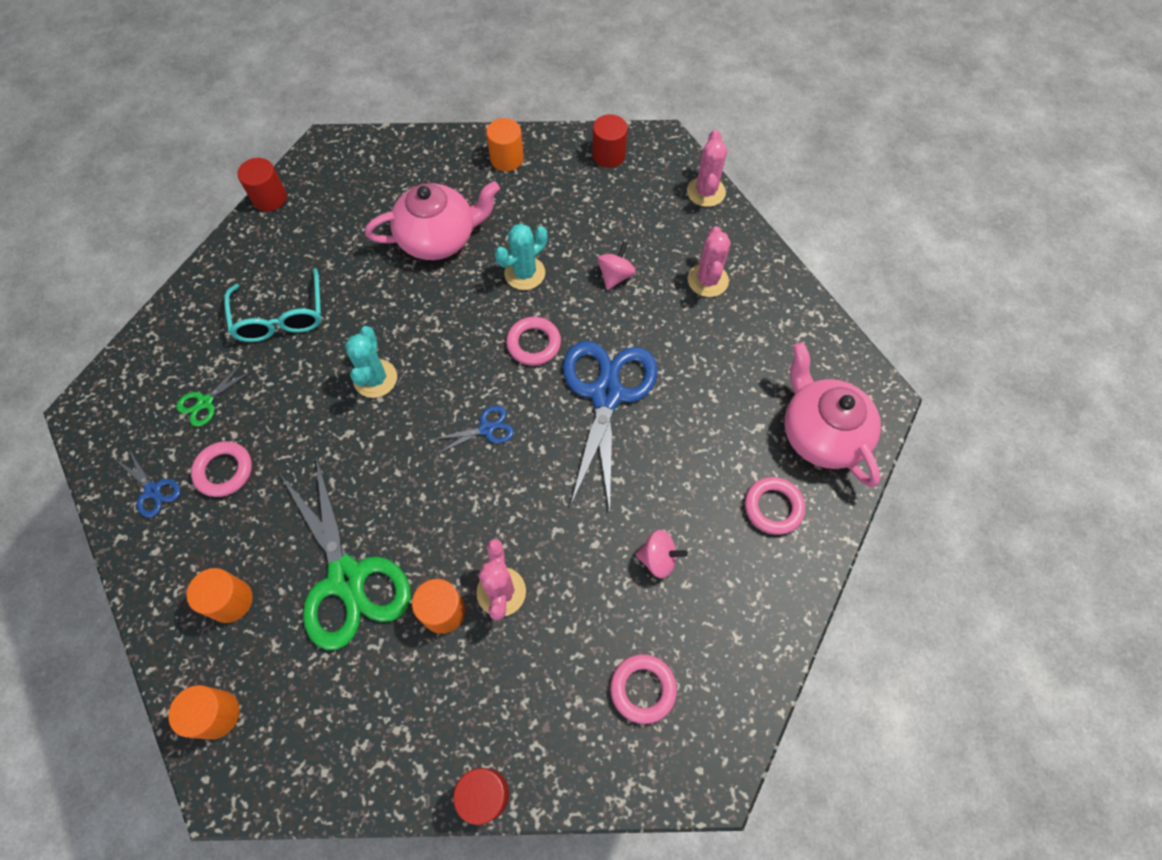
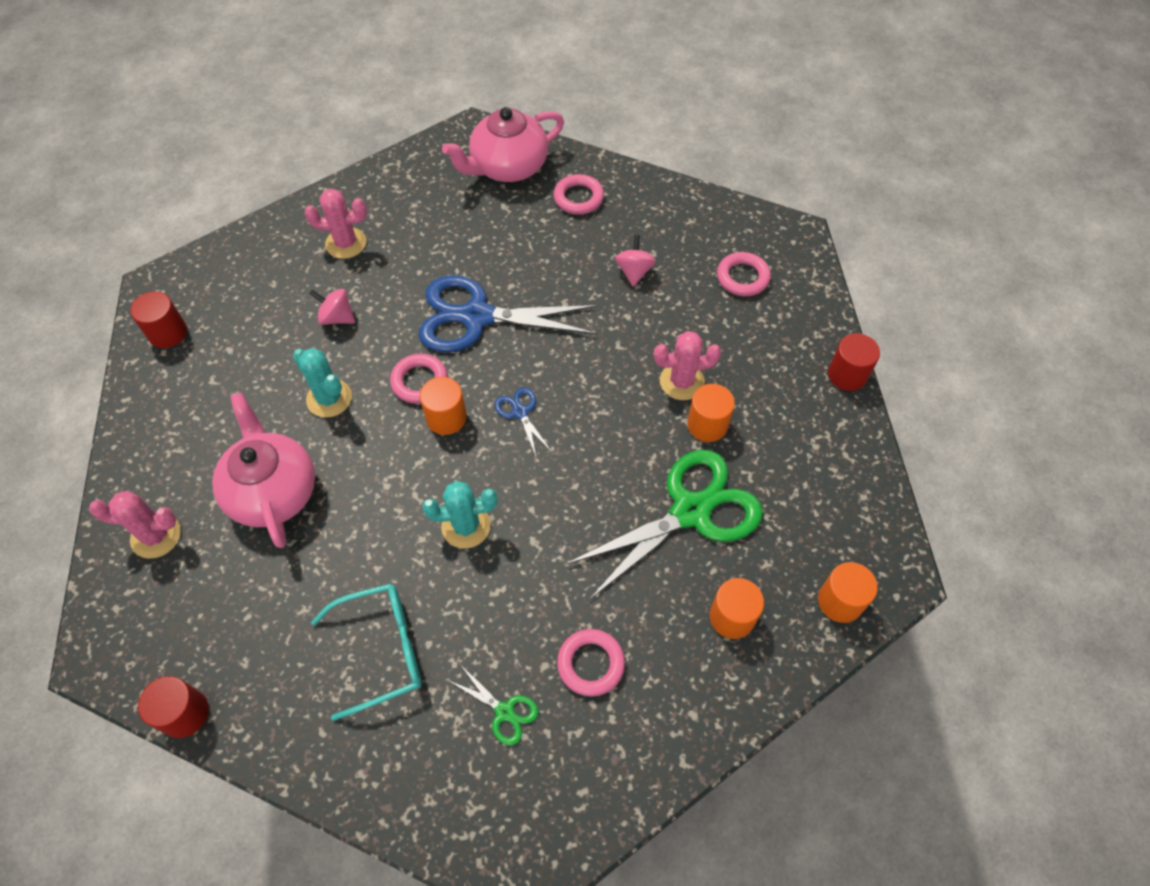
camera: 95 degrees left, 5 degrees down
(153, 490) = (623, 740): blue scissors -> none
(507, 159) = (157, 434): orange cylinder -> orange cylinder (446, 418)
(706, 192) = (233, 246): pink cactus -> pink cactus (156, 536)

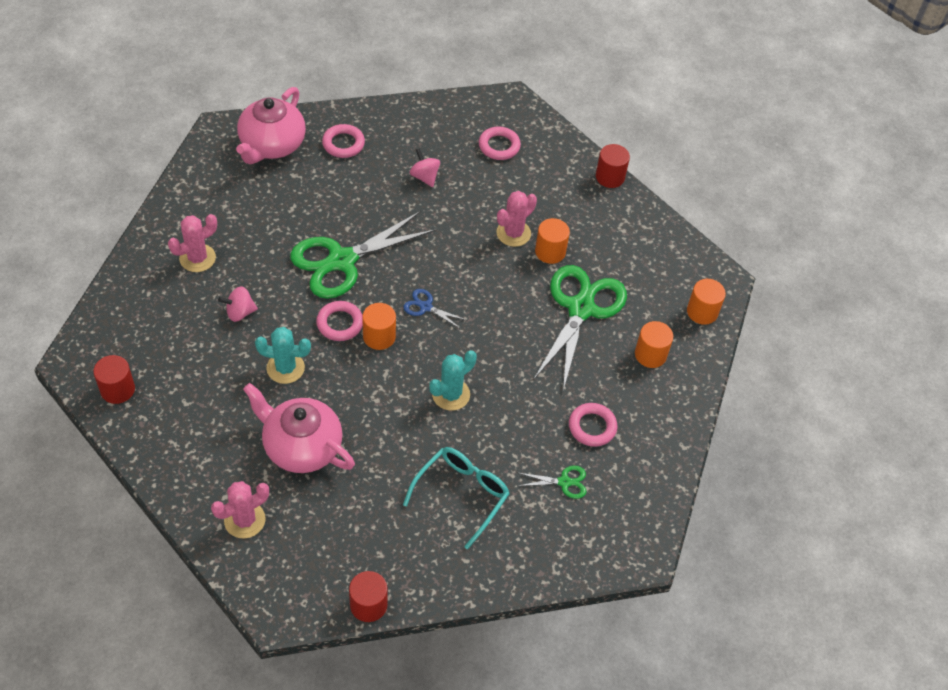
camera: 40 degrees left, 5 degrees down
(477, 317) = (342, 261): blue scissors -> green scissors

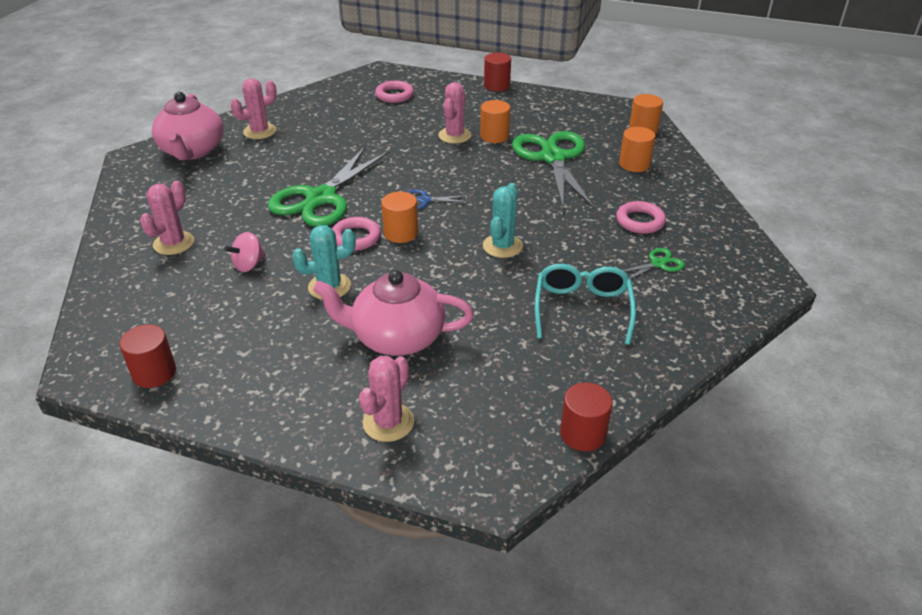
camera: 25 degrees left, 15 degrees down
(343, 144) = (260, 131): pink ring -> pink cactus
(424, 177) = (349, 128): pink spinning top -> none

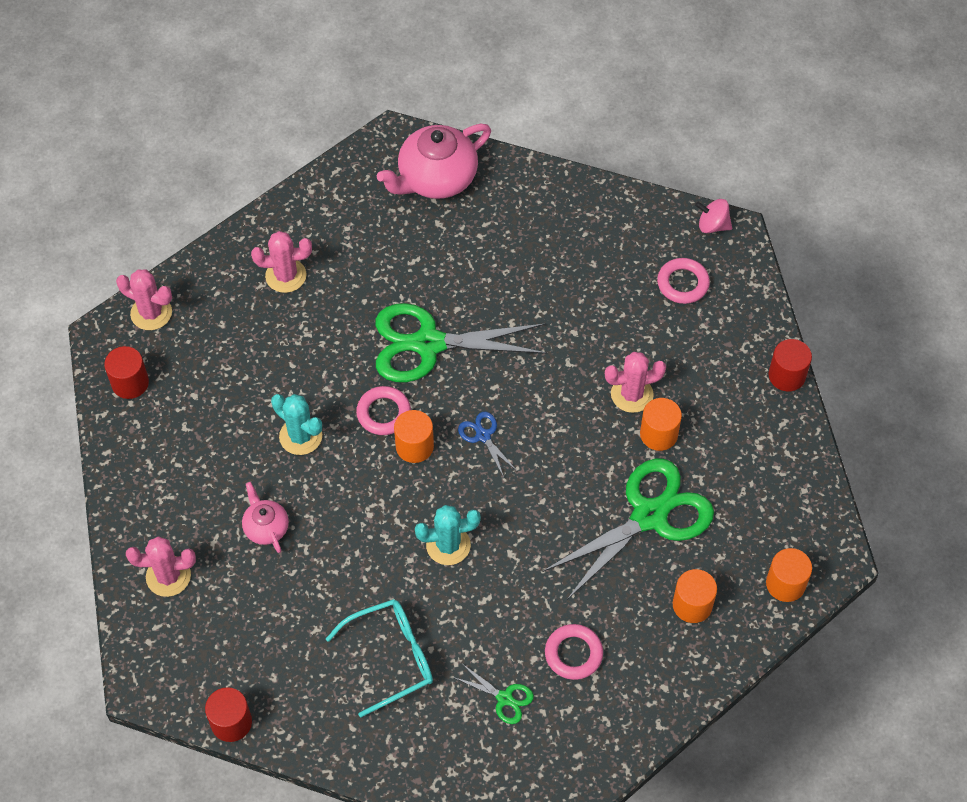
camera: 60 degrees right, 20 degrees up
(249, 265) = (292, 355): pink spinning top -> pink spinning top (712, 225)
(260, 131) = (512, 208): pink cactus -> pink cactus (151, 313)
(396, 337) = (266, 527): pink teapot -> pink teapot, size x0.52

